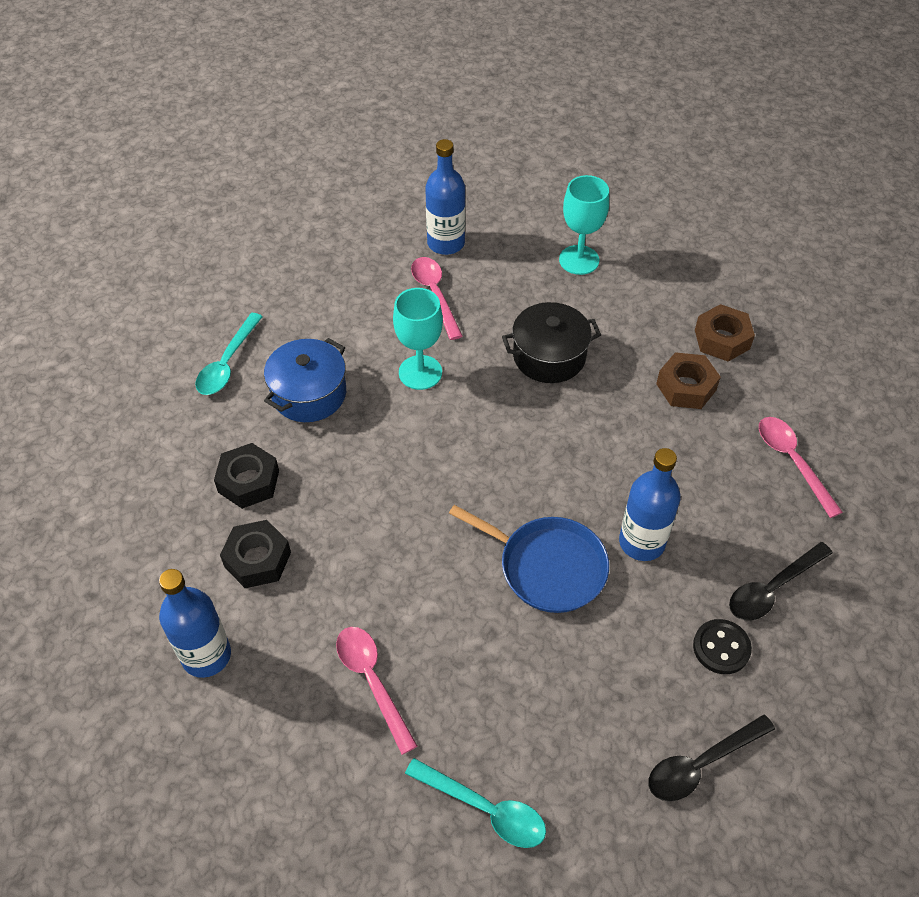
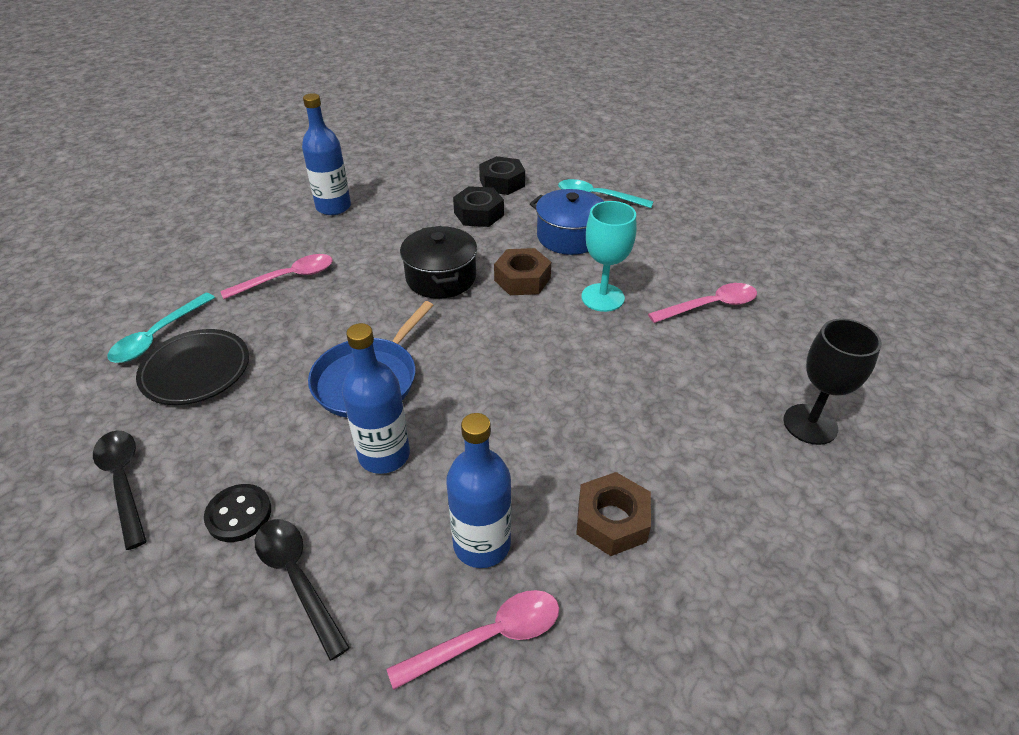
camera: 90 degrees right, 10 degrees down
(257, 559) = (407, 222): black nut -> black nut (502, 182)
(446, 243) = (791, 313): blue bottle -> blue bottle (482, 544)
(543, 743) = (196, 371): none -> black plate
(549, 356) = (641, 390): black pot -> black pot (441, 278)
(579, 260) = (810, 424): turquoise goblet -> black goblet
(722, 339) = (708, 576): brown nut -> brown nut (522, 279)

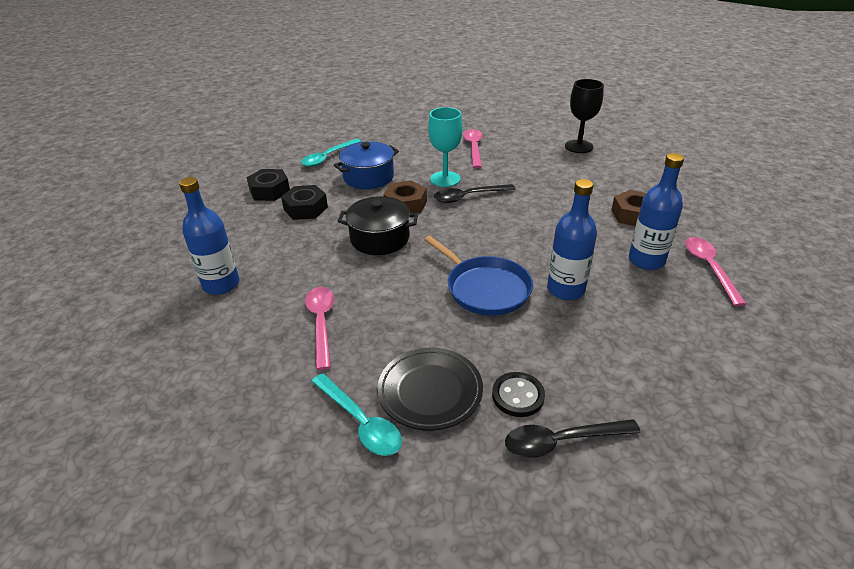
camera: 70 degrees left, 5 degrees down
(239, 514) = (609, 366): black button -> black button (518, 396)
(298, 579) = (668, 339): black spoon -> black spoon (468, 197)

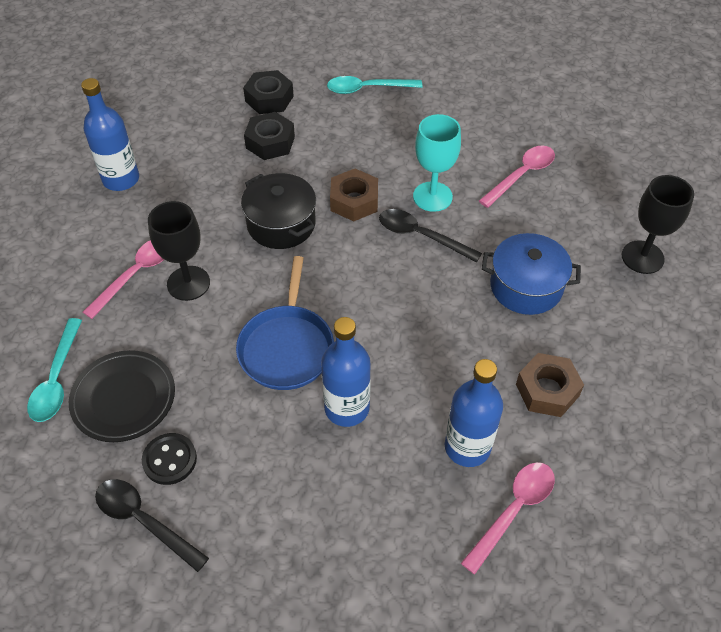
camera: 45 degrees right, 15 degrees up
(368, 177) = (368, 142): blue pot -> blue pot (526, 286)
(368, 302) = (188, 283): none -> black goblet

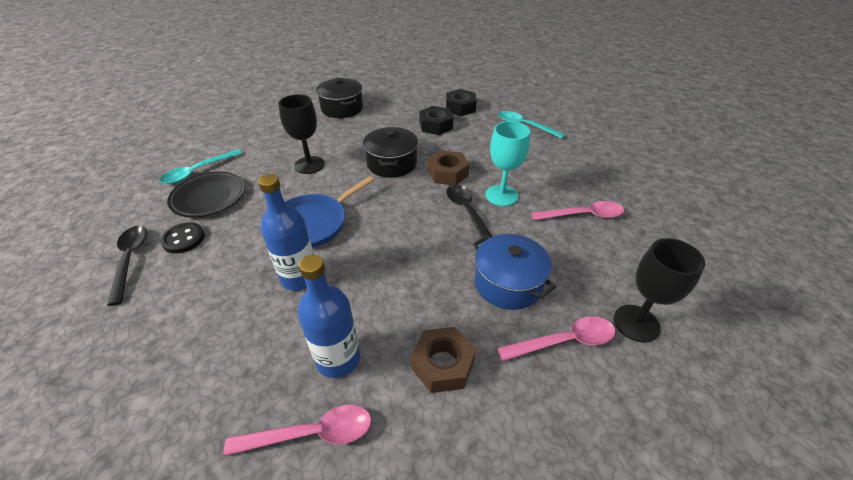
camera: 40 degrees right, 10 degrees down
(121, 179) = (342, 108): blue bottle -> black pot
(136, 274) = (292, 148): pink spoon -> pink spoon (564, 341)

